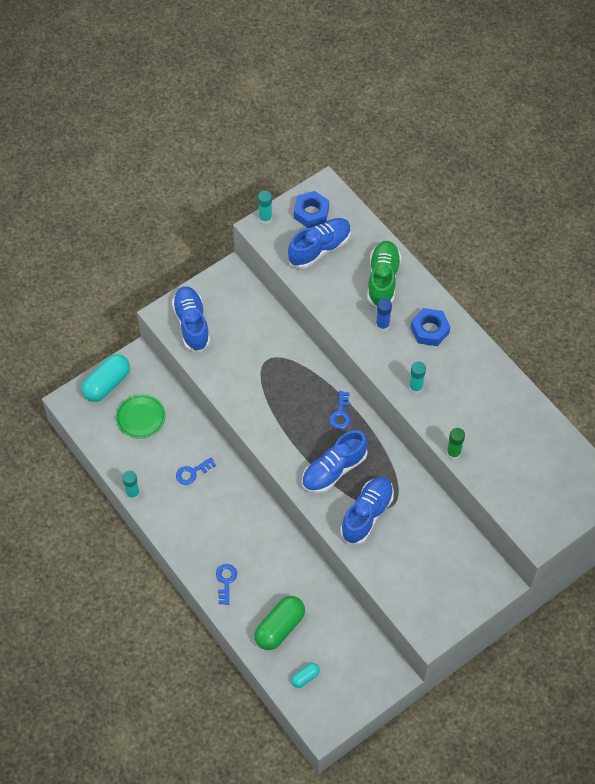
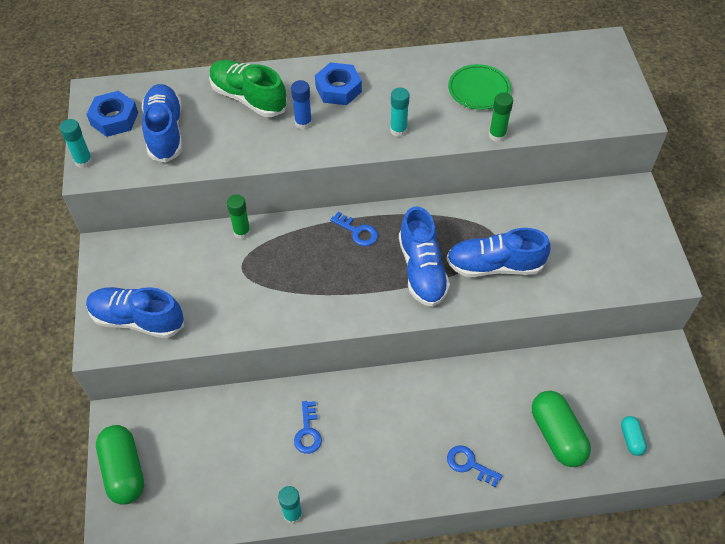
camera: 60 degrees left, 5 degrees down
(107, 384) = (124, 470): turquoise capsule -> green capsule
(141, 417) = (197, 454): green plate -> green plate (479, 89)
(295, 343) = (242, 232): none -> green glue stick
(367, 514) = (494, 265): blue shoe -> blue shoe turned 60 degrees counterclockwise

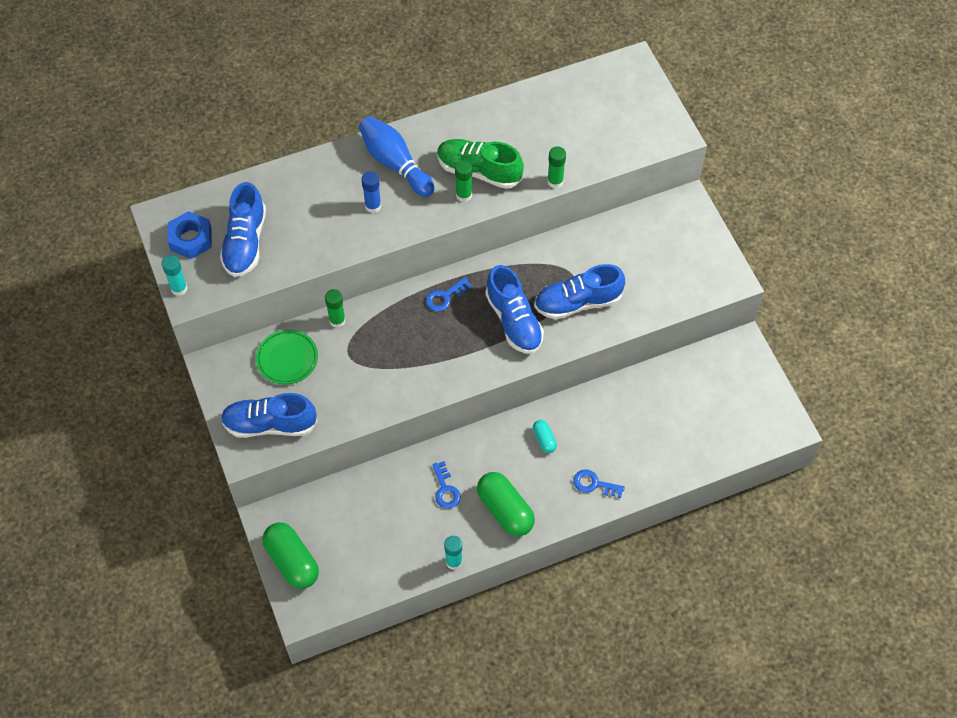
camera: 15 degrees left, 5 degrees up
(165, 132) = (245, 242): blue shoe -> blue shoe turned 150 degrees counterclockwise
(248, 98) = (312, 190): green shoe -> green shoe (479, 171)
(338, 89) = (395, 163): blue nut -> blue bowling pin
(357, 232) = (445, 297): blue key -> blue key turned 120 degrees clockwise
(398, 130) = (464, 195): turquoise glue stick -> green glue stick
(479, 89) = (527, 137): green plate -> green plate (287, 358)
(557, 435) = (663, 441): green capsule -> green capsule (505, 510)
(631, 439) = (727, 430): turquoise capsule -> turquoise capsule (544, 439)

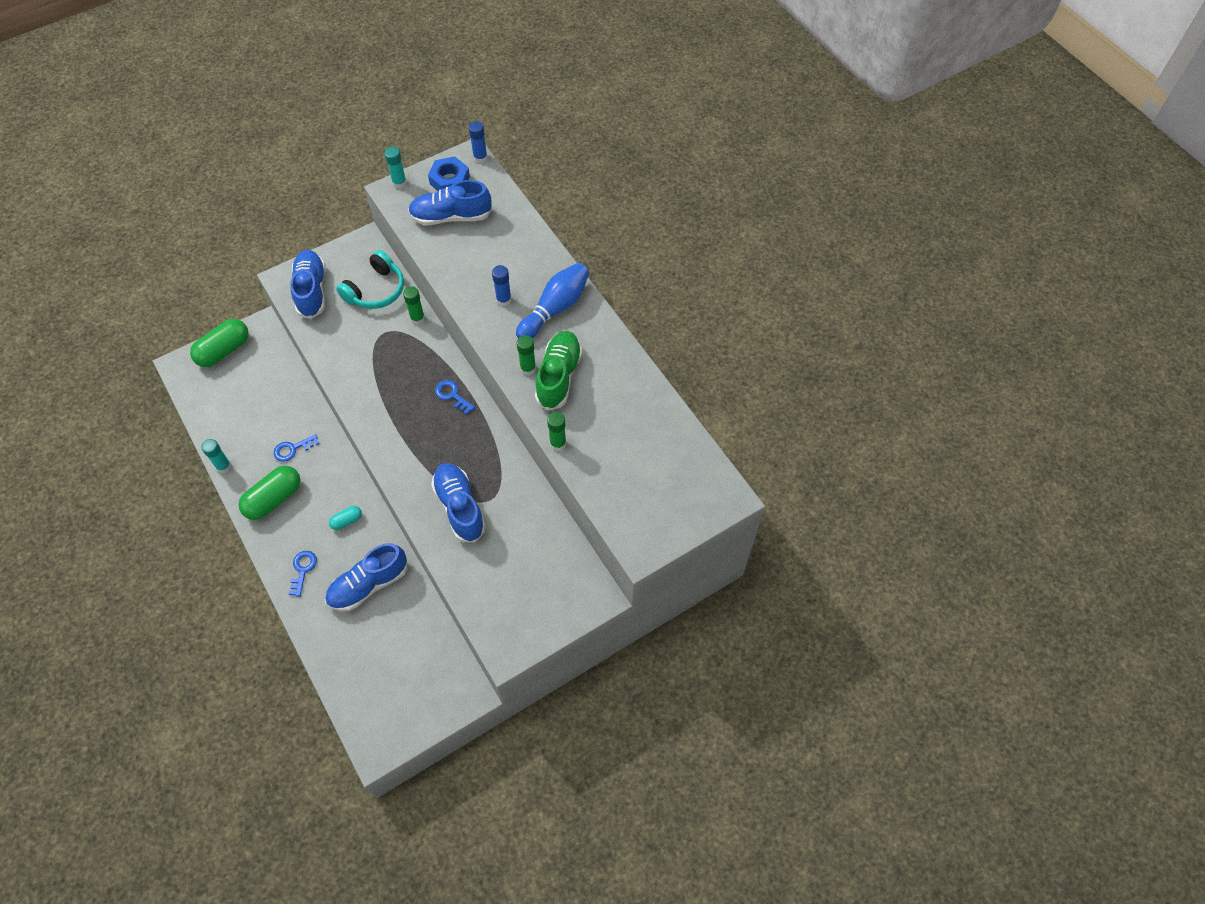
camera: 80 degrees right, 0 degrees up
(166, 206) = (480, 158): none -> blue glue stick
(287, 358) = (376, 290): green plate -> turquoise headphones
(514, 321) = (432, 455): blue shoe -> blue shoe (368, 585)

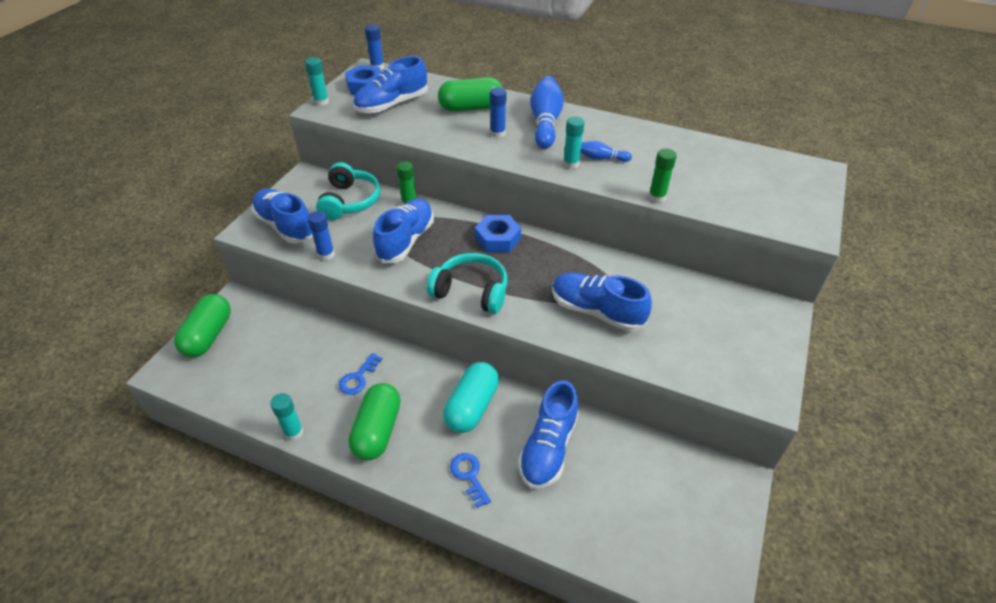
camera: 35 degrees left, 15 degrees down
(318, 337) = (326, 255): none -> blue glue stick
(347, 521) = (472, 407): turquoise capsule -> turquoise capsule, size x1.99
(384, 356) = (406, 240): none -> blue shoe
(389, 434) = (471, 291): none -> turquoise headphones
(452, 395) = (497, 238): blue key -> blue nut
(511, 255) = (471, 108): none -> green capsule
(528, 368) = (571, 164): green glue stick -> turquoise glue stick
(559, 377) = (601, 158): green shoe -> blue bowling pin

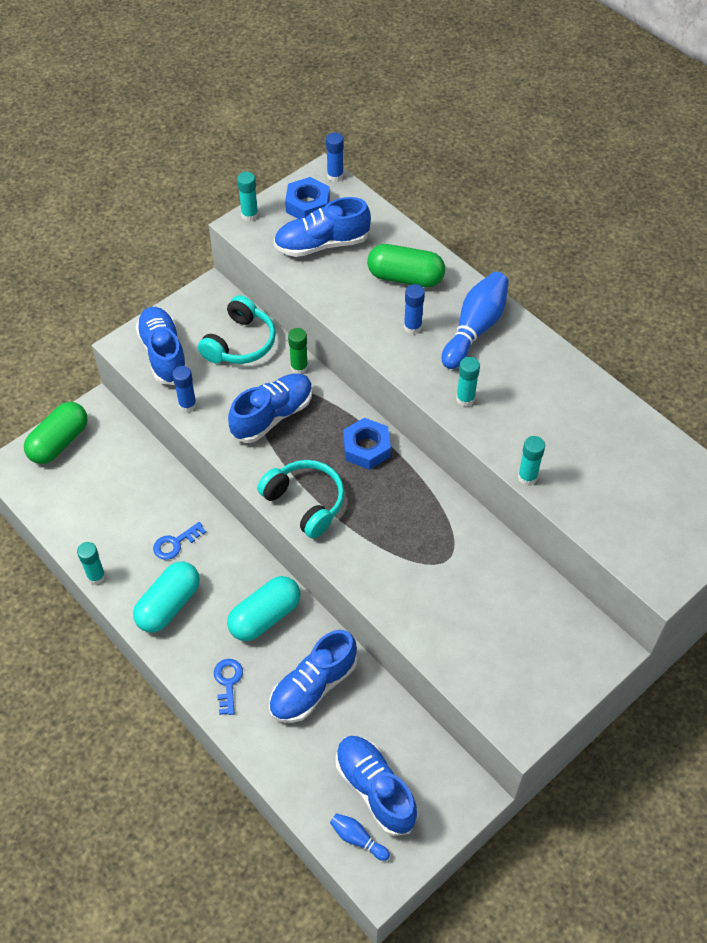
camera: 25 degrees right, 10 degrees up
(377, 430) = (169, 605): green capsule -> turquoise capsule
(596, 311) = (415, 573): blue shoe -> blue shoe (375, 789)
(601, 158) = (504, 403): blue bowling pin -> blue bowling pin (357, 839)
(657, 197) = (527, 477): green glue stick -> turquoise glue stick

